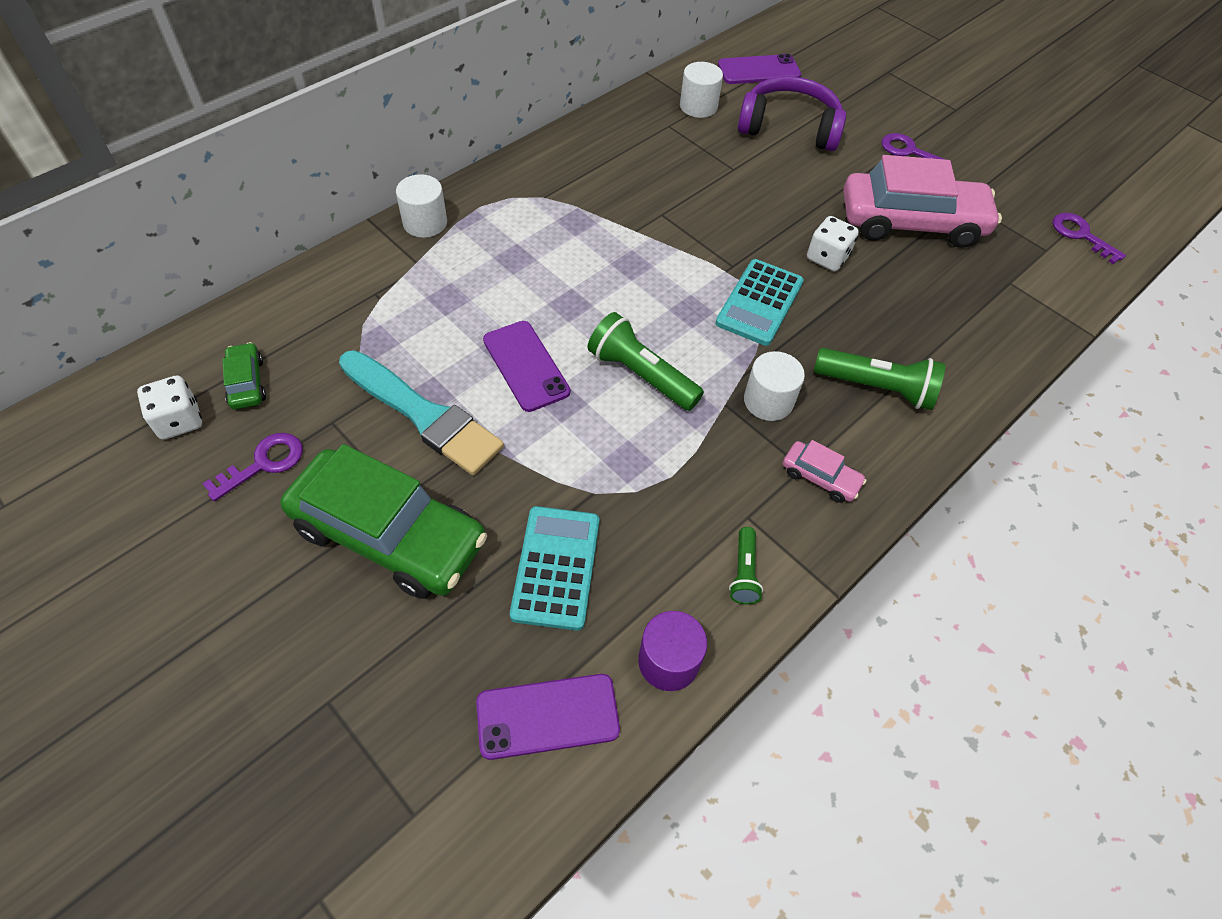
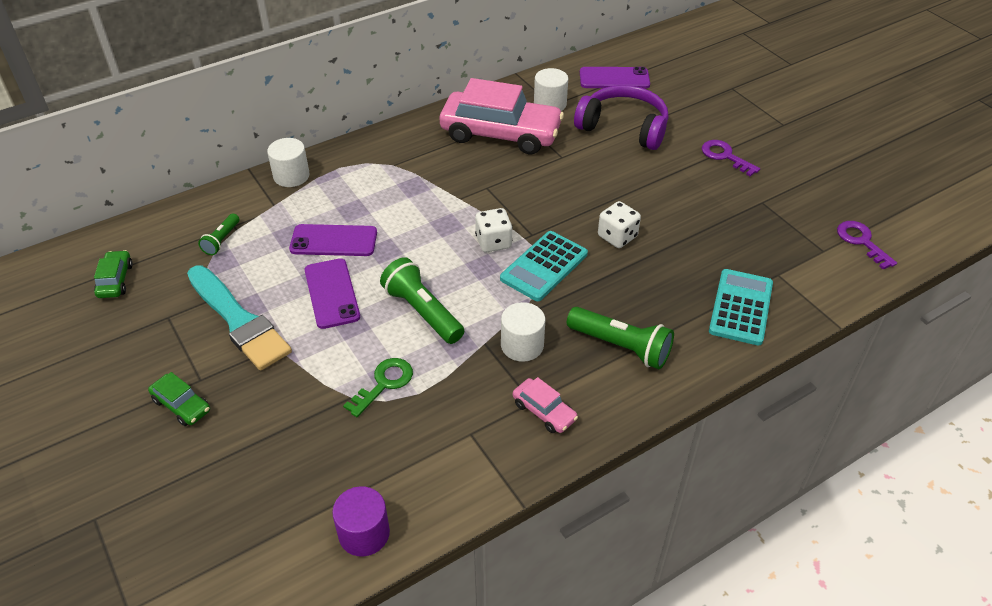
camera: 15 degrees right, 10 degrees down
(179, 420) = (57, 301): white dice -> white dice (493, 242)
(264, 463) = (107, 340): purple key -> none
(389, 534) = (182, 405): green car -> green car, size x0.43
(547, 716) = (254, 558): purple phone -> purple phone (333, 241)
(556, 567) = (300, 449): turquoise calculator -> turquoise calculator (741, 307)
(627, 470) = (384, 383): none -> green key
(743, 572) = (451, 476): green flashlight -> green flashlight (221, 240)
(911, 222) = (704, 215): pink car -> pink car (500, 133)

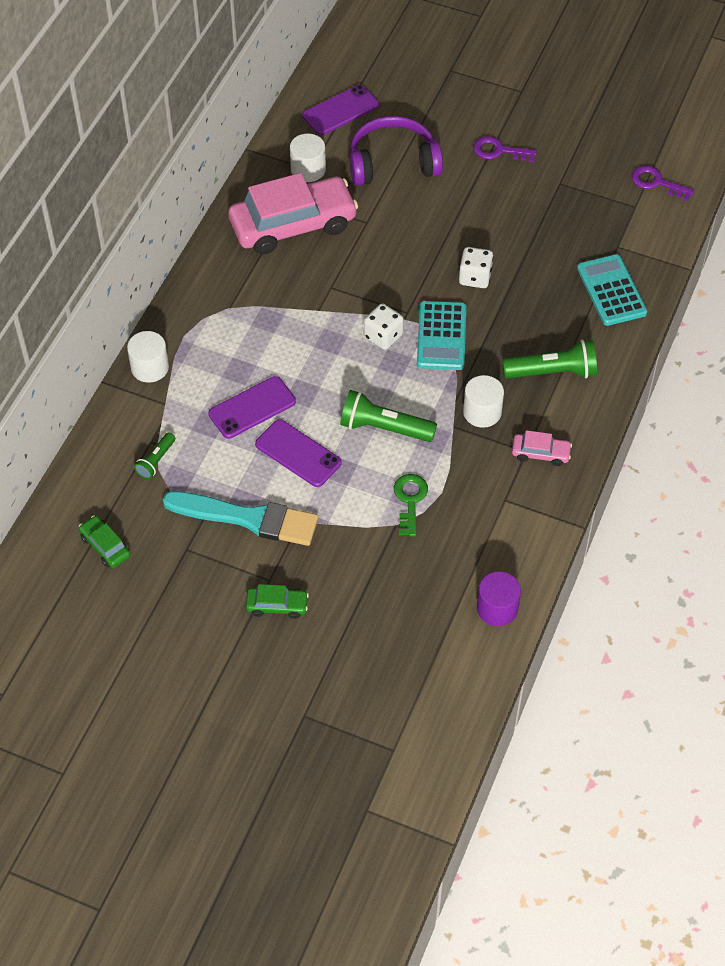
camera: 35 degrees left, 10 degrees up
(221, 240) = (156, 461): green flashlight -> green flashlight turned 45 degrees clockwise

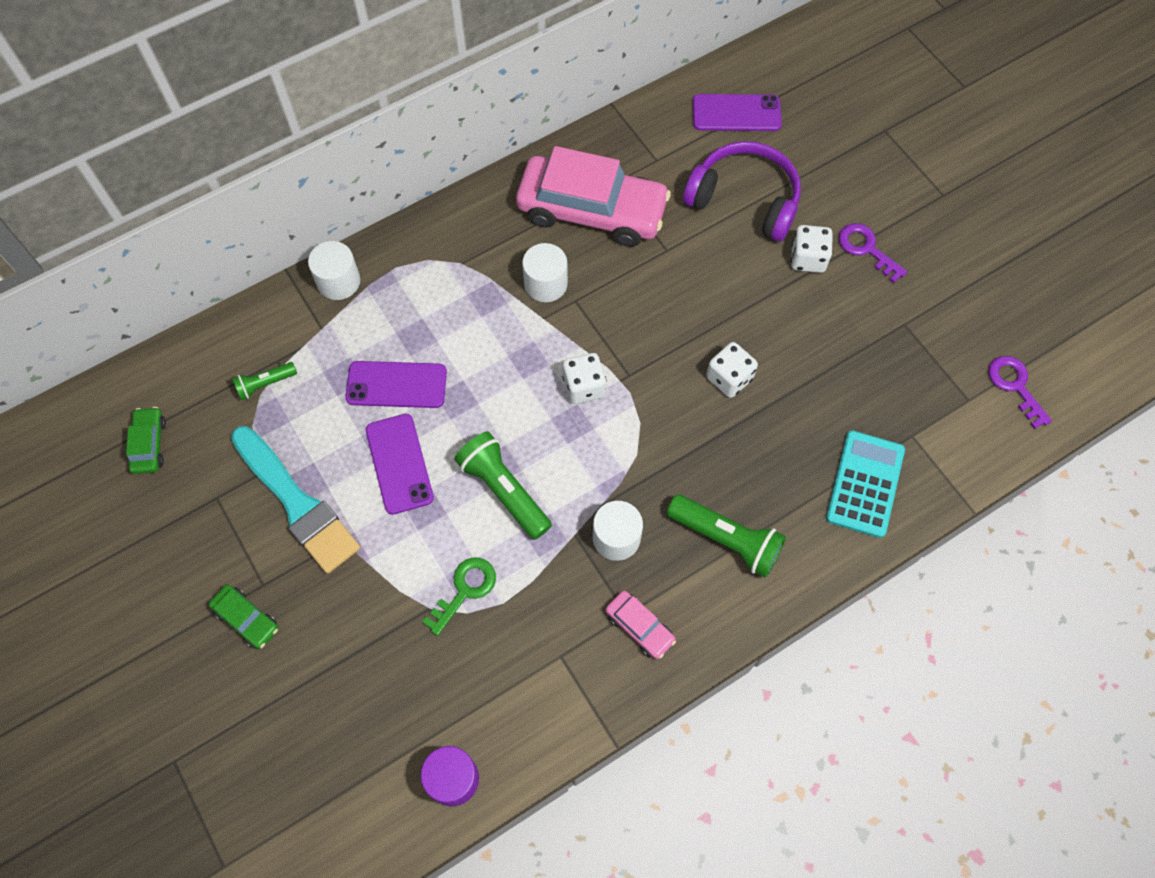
camera: 35 degrees right, 10 degrees up
(308, 169) = (653, 159): white cylinder -> white cylinder (545, 284)
(441, 336) = (642, 424): turquoise calculator -> none
(465, 177) = (808, 259): none -> white dice

